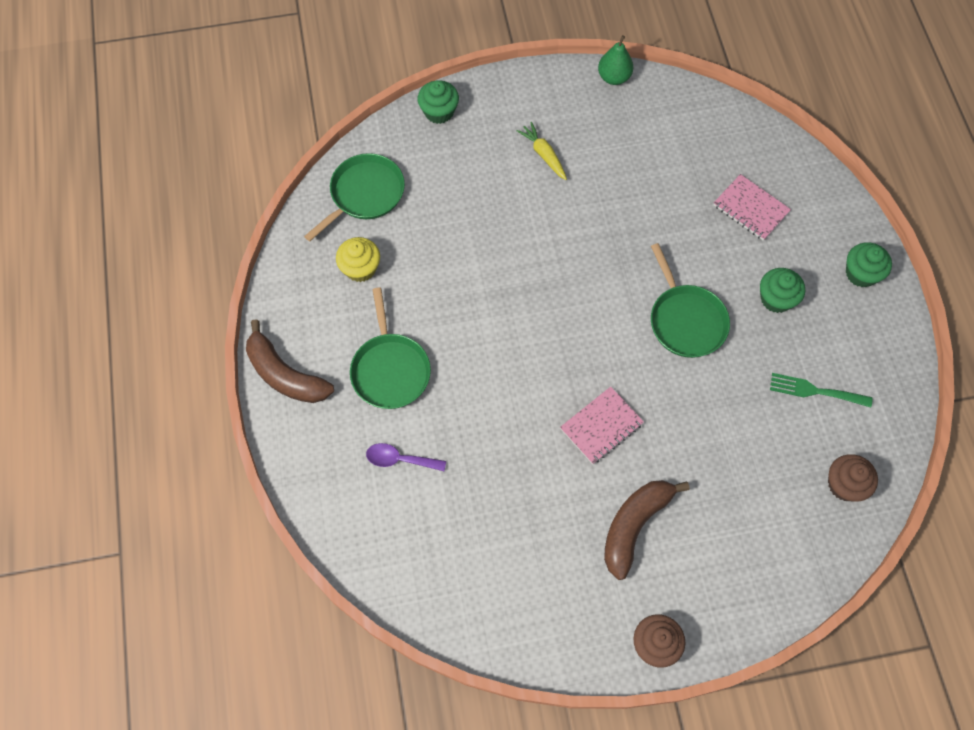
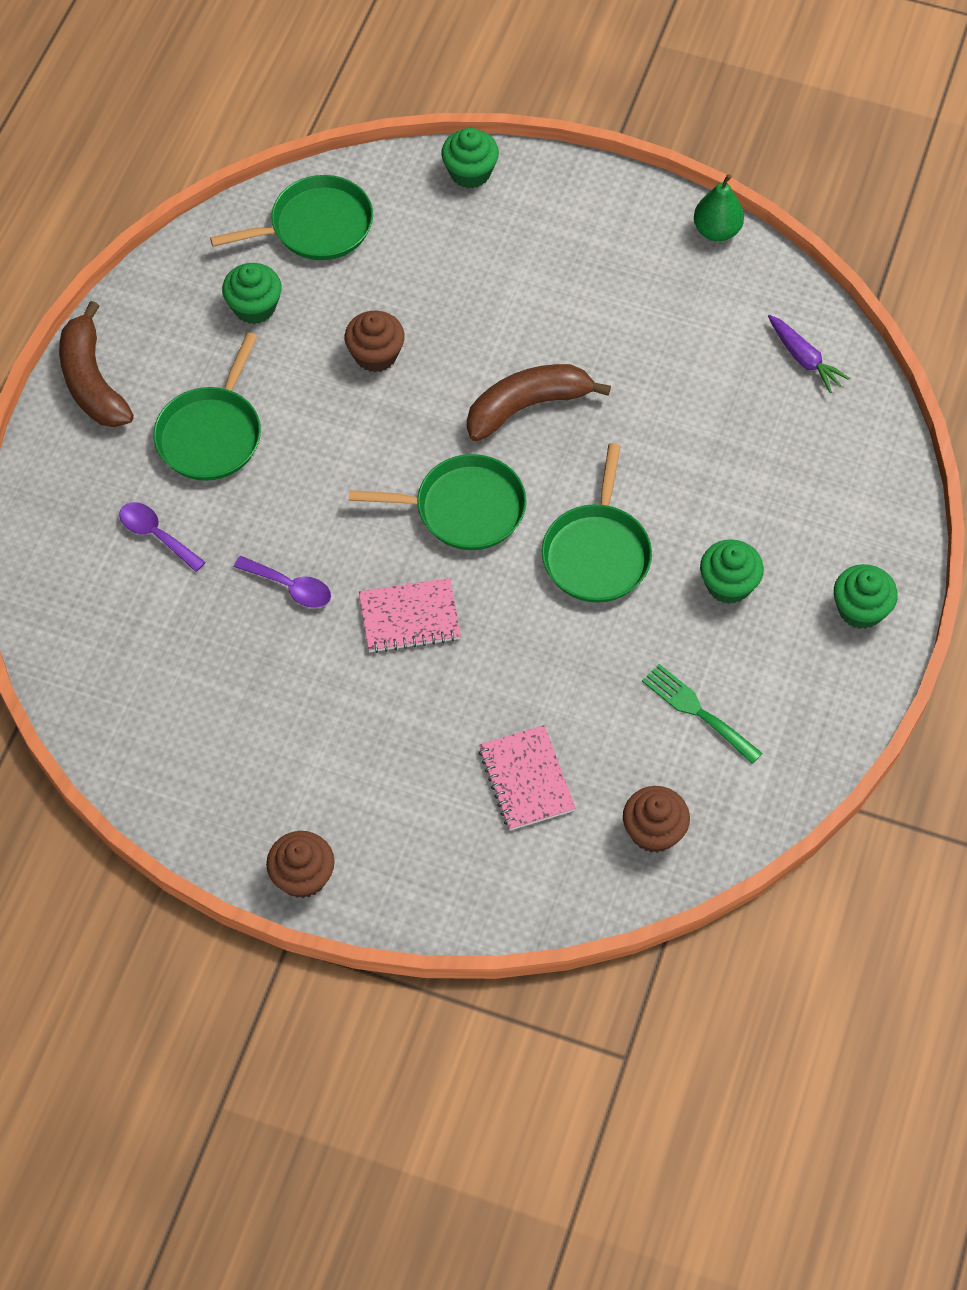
camera: 30 degrees right, 5 degrees down
(360, 268) = (254, 307): yellow cupcake -> green cupcake
(460, 261) = (375, 355): none -> brown cupcake
(512, 447) = (290, 587): none -> purple spoon
(543, 154) = (562, 281): yellow carrot -> none
(585, 335) = (463, 508): none -> green pan
(634, 526) = (369, 742): brown banana -> brown banana (527, 406)
(720, 133) = (804, 359): none -> purple carrot
(750, 208) = (775, 466): pink notebook -> pink notebook (526, 779)

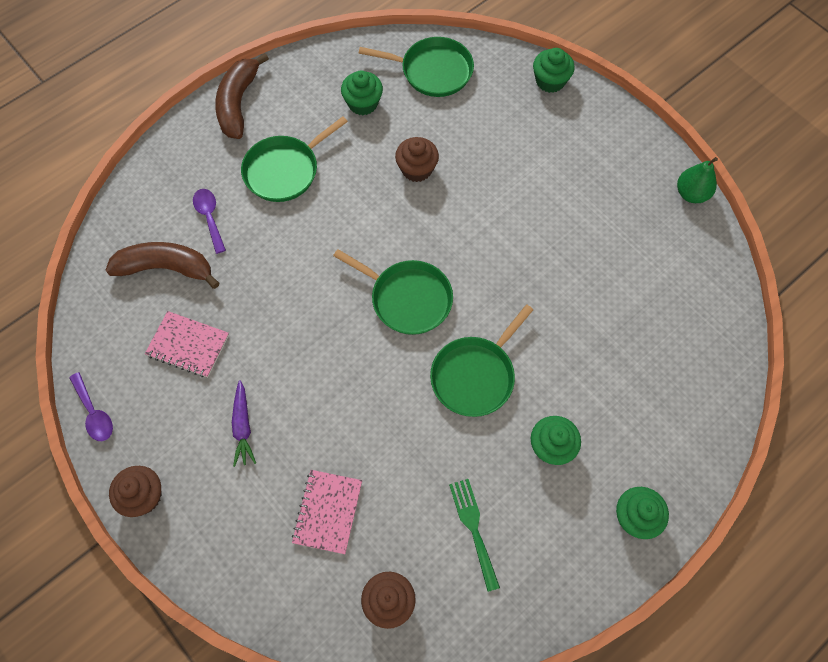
camera: 30 degrees right, 5 degrees up
(290, 587) = (266, 293): purple spoon -> purple spoon (94, 413)
(409, 617) = (326, 354): pink notebook -> pink notebook (188, 345)
(527, 406) = (491, 251): brown banana -> brown banana (166, 268)
(804, 359) = (701, 312): purple carrot -> purple carrot (243, 427)

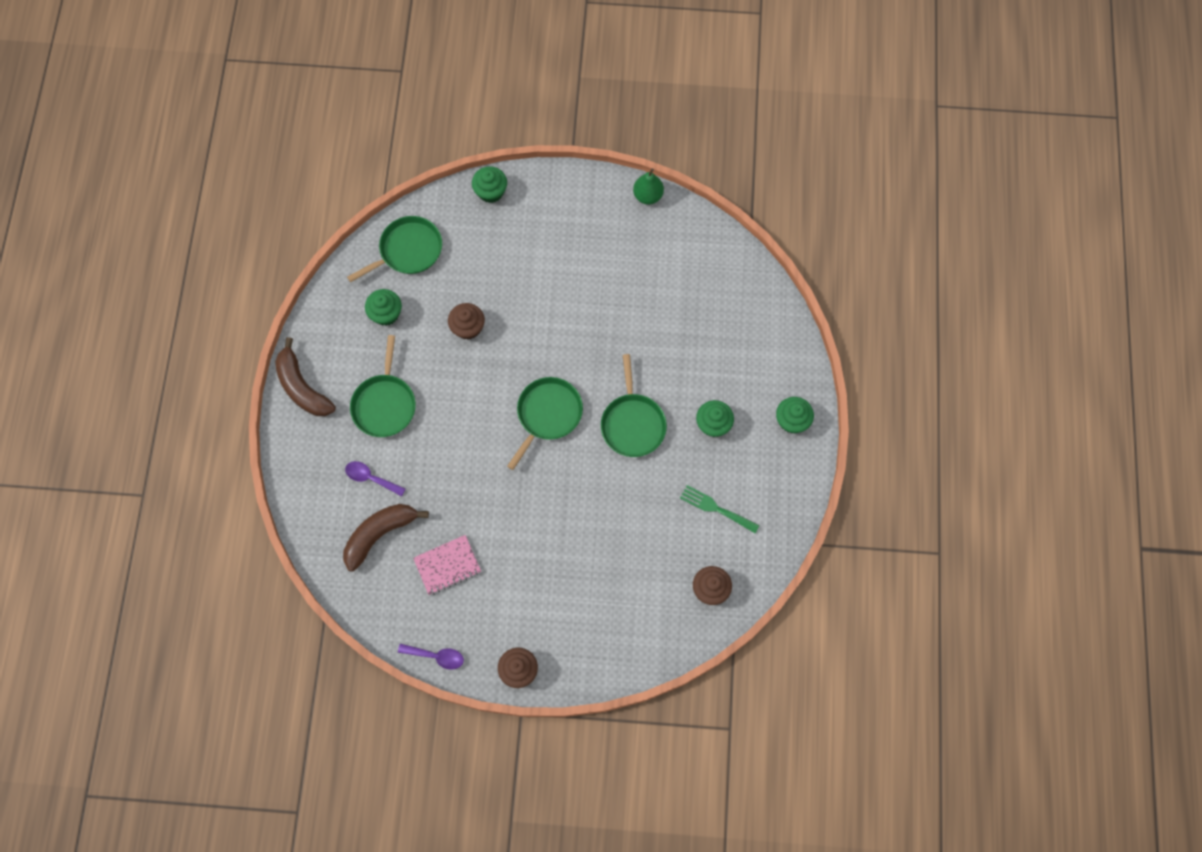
camera: 45 degrees left, 5 degrees up
(243, 427) = (532, 578): purple carrot -> none
(328, 512) = (630, 576): pink notebook -> none
(407, 298) = (547, 415): green pan -> green pan turned 45 degrees counterclockwise

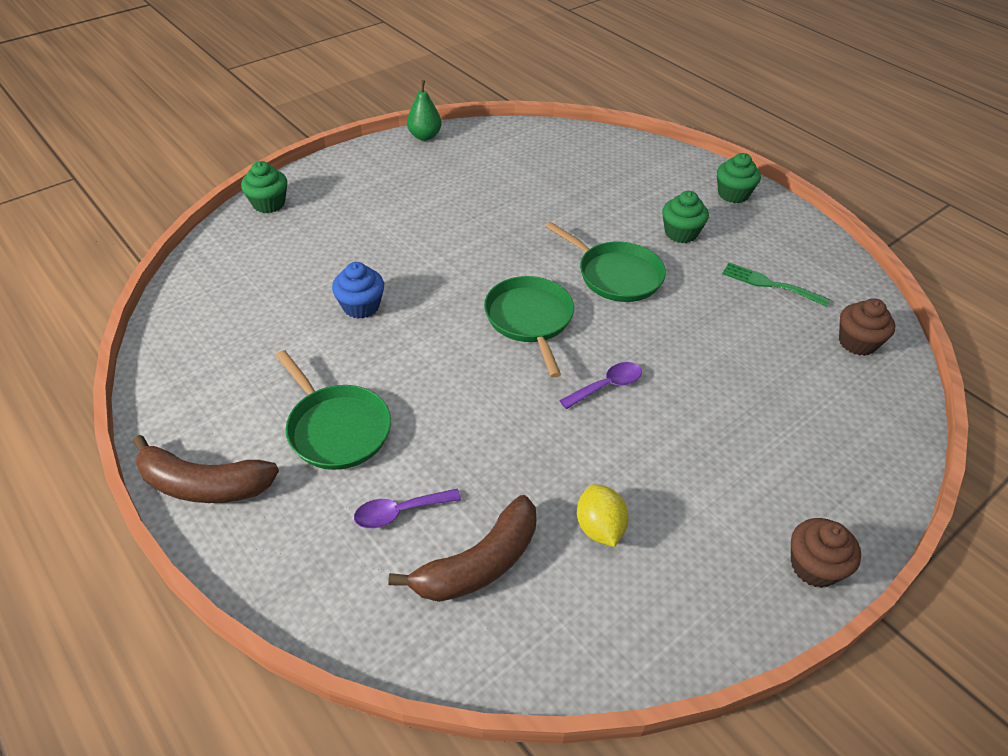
camera: 45 degrees left, 25 degrees down
(379, 534) = (479, 563): brown banana -> brown banana turned 135 degrees counterclockwise
(386, 313) = (249, 350): green cupcake -> none
(408, 250) = (221, 288): green pan -> none
(436, 656) = (713, 641): purple spoon -> purple spoon (606, 386)
(447, 565) = (599, 528): pink notebook -> yellow lemon
(468, 327) = (361, 306): brown cupcake -> blue cupcake
(716, 508) = (769, 284): green fork -> green fork turned 45 degrees clockwise

